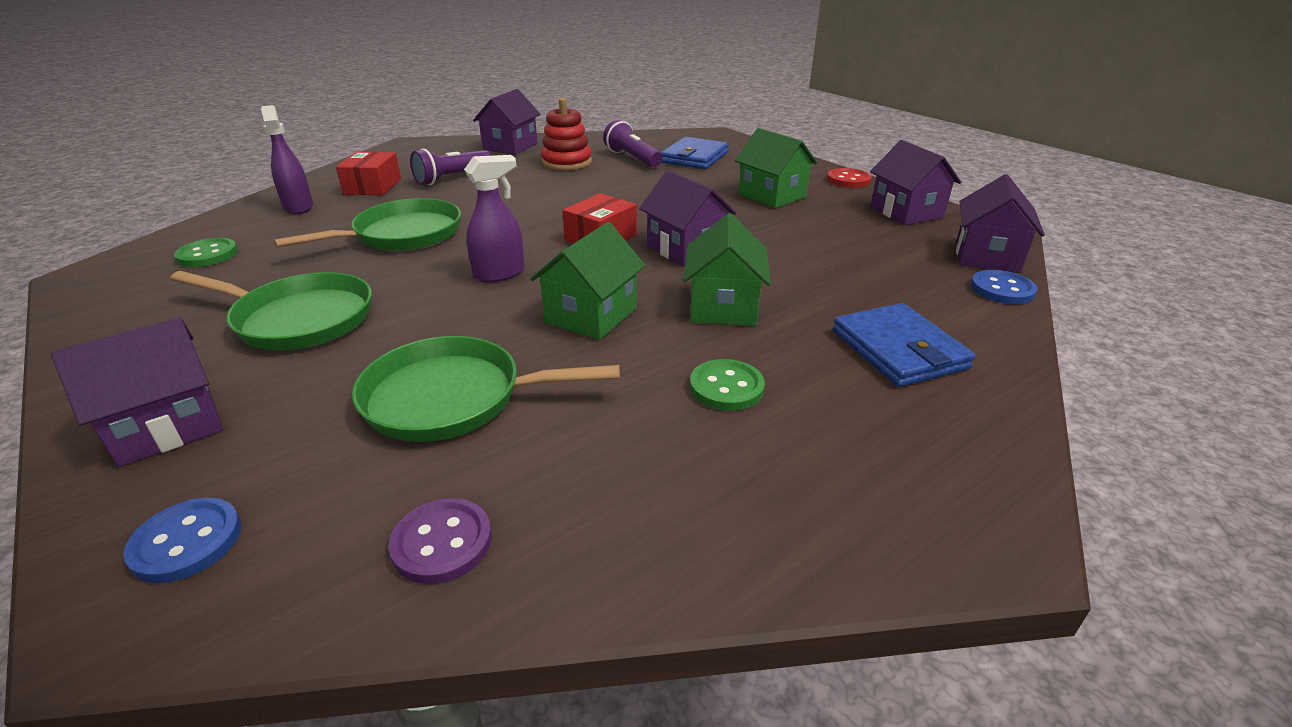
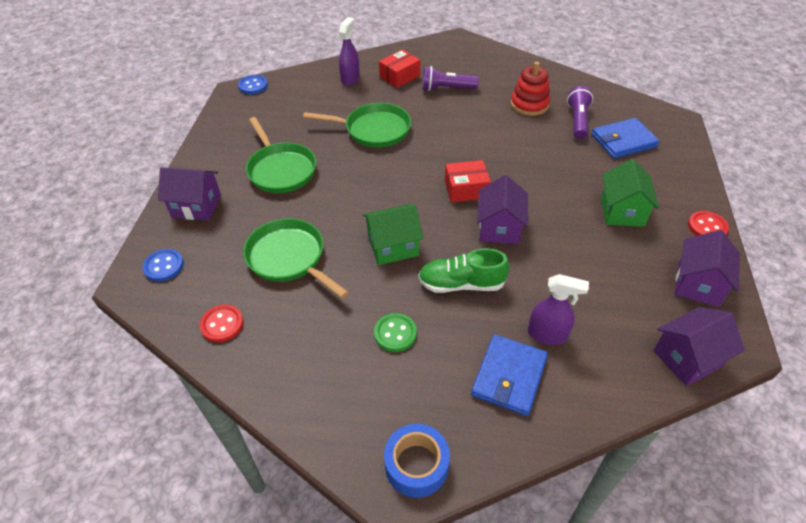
camera: 45 degrees right, 15 degrees up
(207, 255) = (285, 100): green button -> none
(442, 543) = (222, 324): purple button -> red button
(499, 274) = (386, 189): purple spray bottle -> purple spray bottle (547, 335)
(510, 146) = (514, 69): purple house -> none
(723, 307) = (461, 284): green house -> green shoe
(968, 492) = (416, 465): none -> blue tape
(1002, 289) = (647, 387): blue button -> blue button (253, 86)

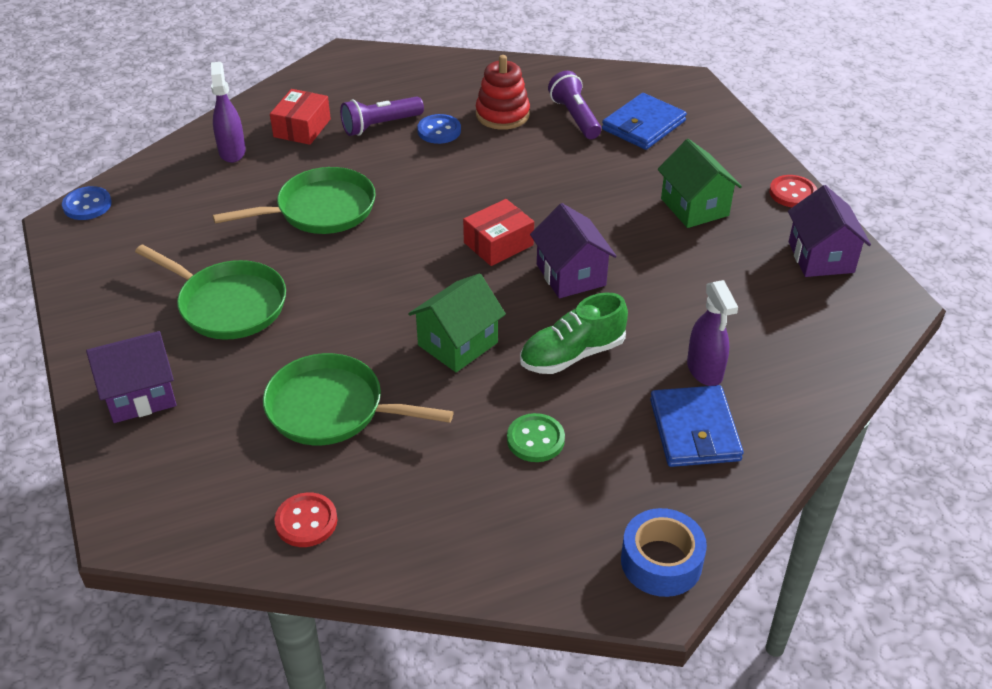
camera: 30 degrees left, 5 degrees down
(164, 266) = (159, 488): blue button -> blue button (439, 131)
(547, 335) = (705, 370): purple spray bottle -> purple spray bottle turned 90 degrees clockwise
(687, 358) = (856, 336): purple house -> none

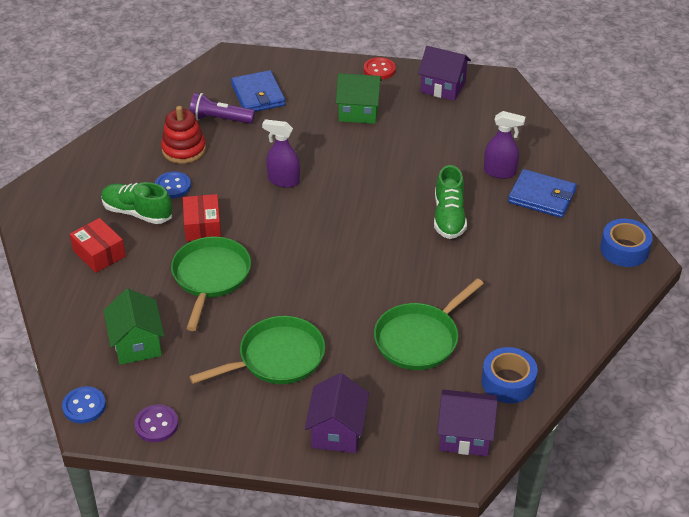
camera: 60 degrees left, 0 degrees up
(85, 260) = (156, 424): none -> purple button
(232, 151) = (92, 301): purple spray bottle -> purple spray bottle (283, 180)
(306, 521) = (508, 382): red button -> blue tape
(380, 125) = (137, 212): purple flashlight -> green shoe
(458, 344) = (403, 261): green house -> green house (137, 344)
(498, 244) = (322, 207): red box -> red box (202, 226)
(535, 439) = (507, 260): green button -> none
(571, 275) = (378, 188): purple house -> purple house (465, 435)

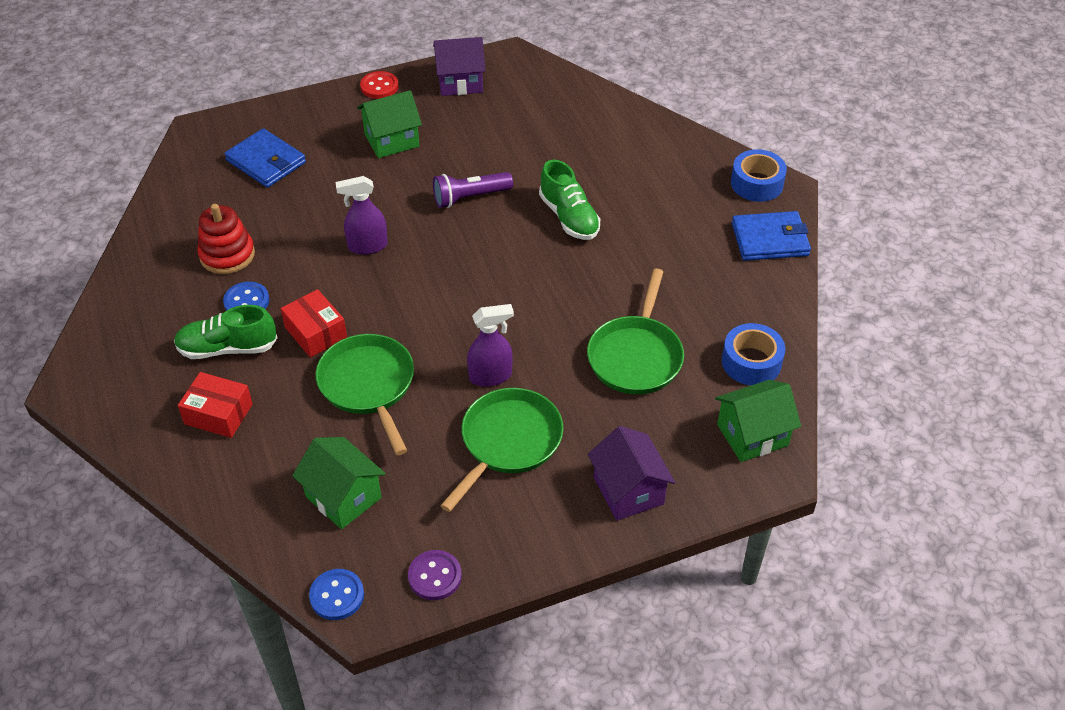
camera: 30 degrees left, 5 degrees up
(220, 119) = (243, 205): purple flashlight -> purple flashlight (470, 197)
(465, 435) = (752, 435): purple house -> green house
(500, 172) = (583, 151): purple spray bottle -> purple spray bottle (491, 376)
(541, 196) = (642, 160): blue wallet -> blue wallet (770, 239)

